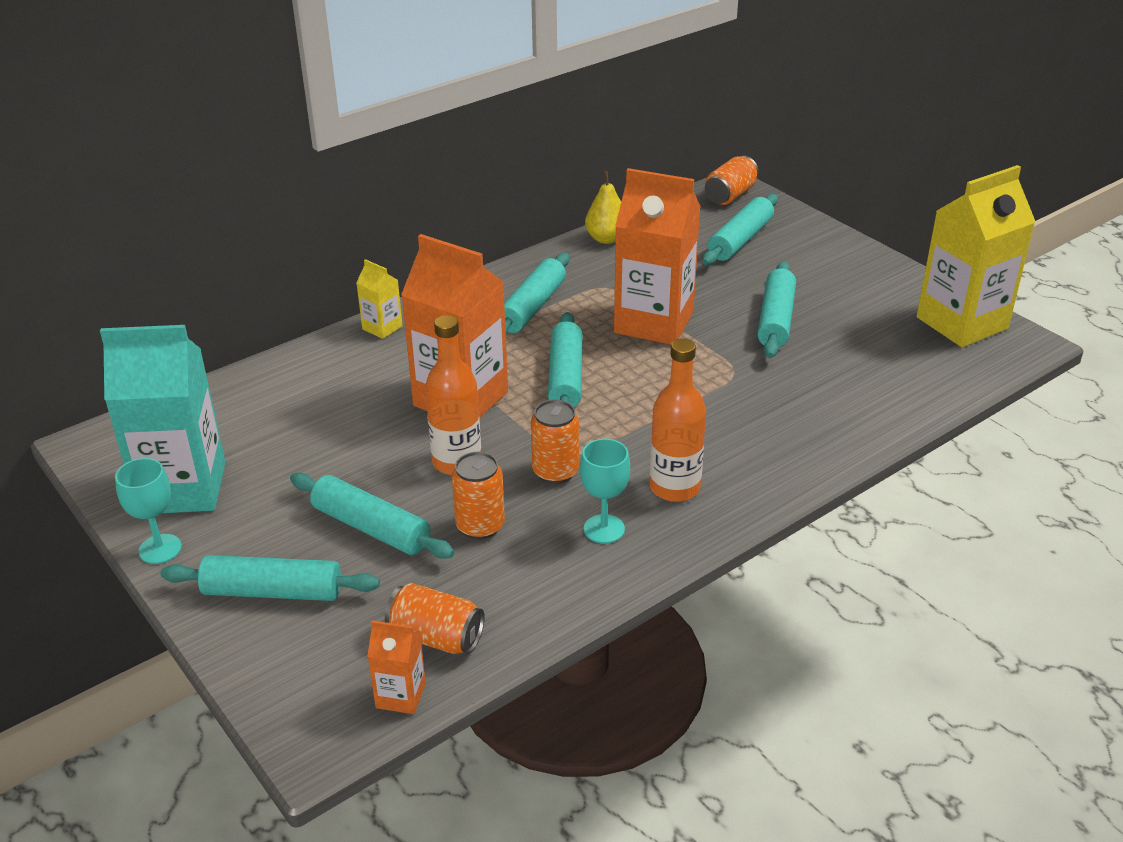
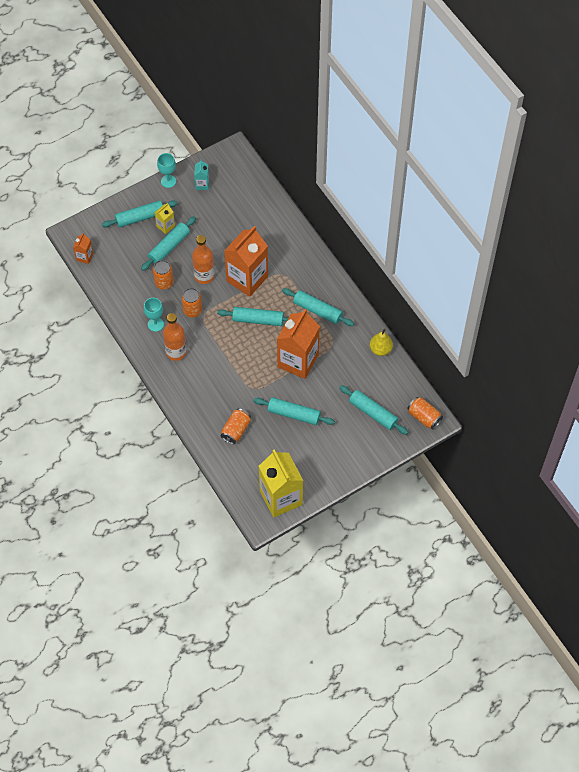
camera: 95 degrees right, 25 degrees up
(182, 488) = (202, 184): turquoise carton -> turquoise carton, size x0.45
(272, 592) = (140, 217): turquoise rolling pin -> turquoise rolling pin turned 60 degrees clockwise
(382, 328) = (307, 249): yellow carton -> yellow carton (165, 226)
(436, 637) = (109, 267): orange can -> orange can (236, 430)

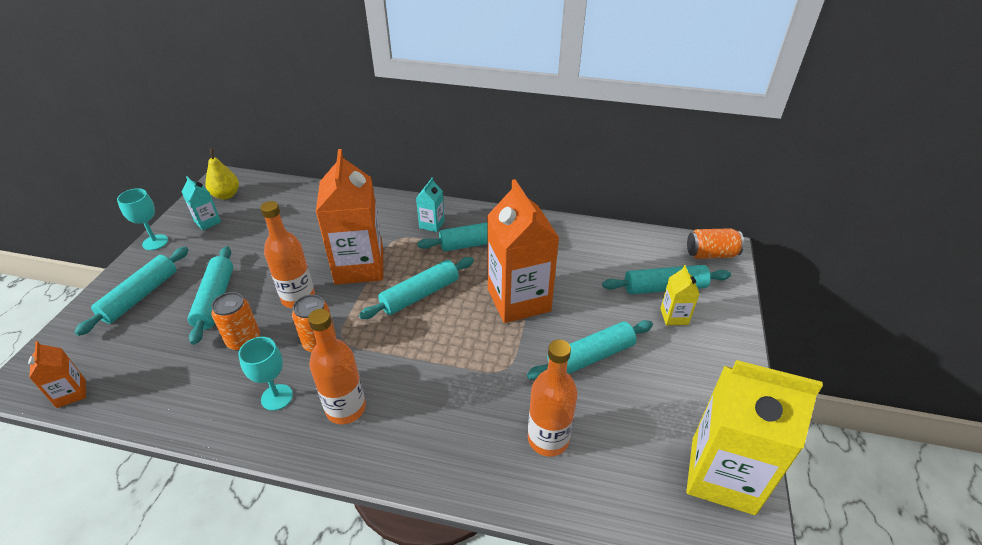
camera: 45 degrees left, 20 degrees down
(165, 226) = (190, 283): yellow carton -> yellow carton (674, 316)
(236, 430) = (548, 439): orange can -> orange bottle
(308, 278) = (432, 224): none -> turquoise carton
(380, 349) = (585, 231): yellow pear -> yellow pear (226, 195)

